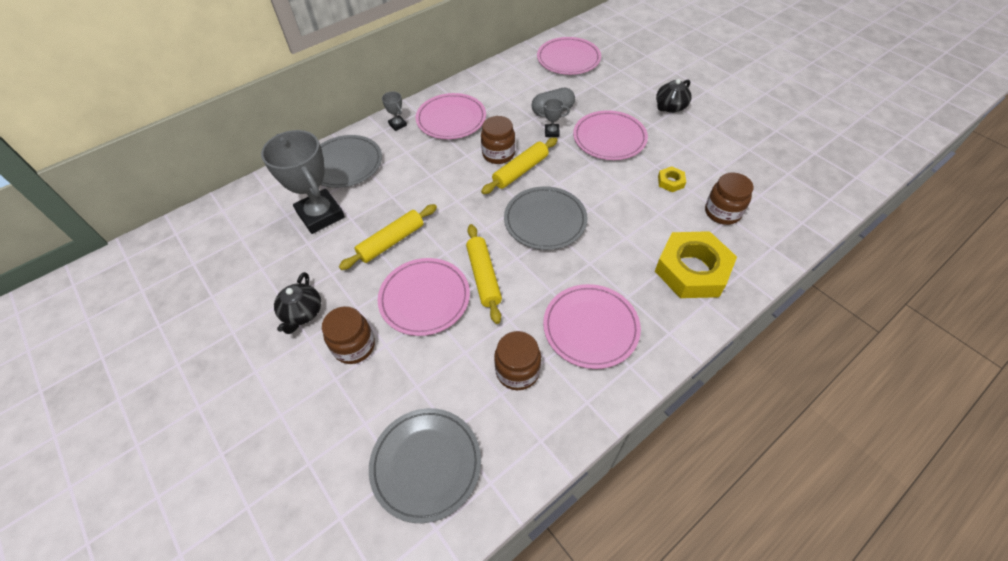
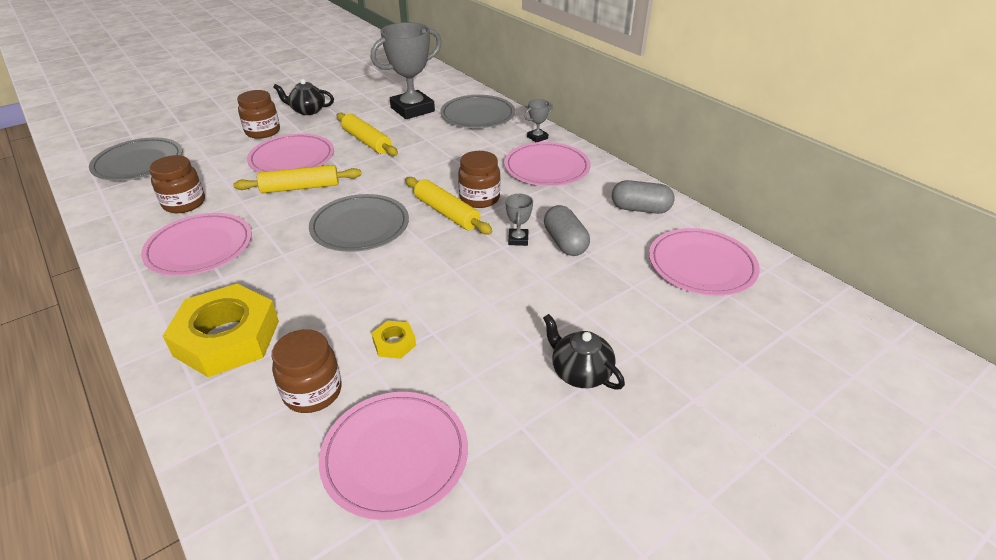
camera: 90 degrees right, 15 degrees down
(509, 77) = (640, 209): none -> grey capsule
(609, 138) = (501, 291): pink plate -> pink plate (395, 456)

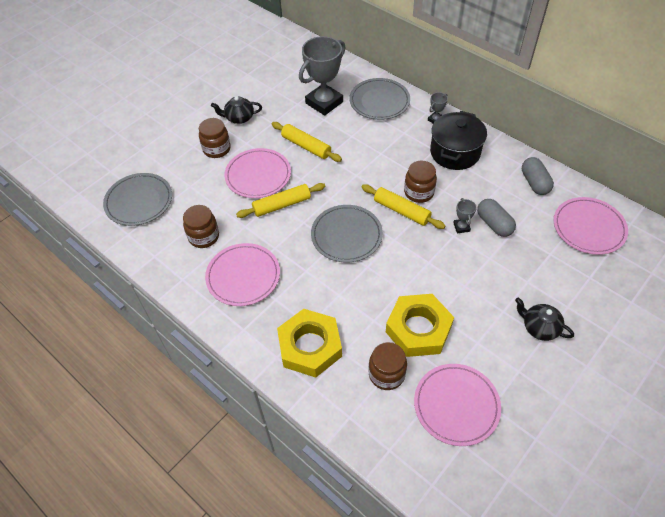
camera: 10 degrees left, 15 degrees up
(394, 343) = (418, 329): yellow nut -> yellow nut, size x2.33
(546, 168) = (455, 152): pink plate -> black pot
(640, 209) = (534, 183): grey capsule -> grey capsule turned 75 degrees clockwise

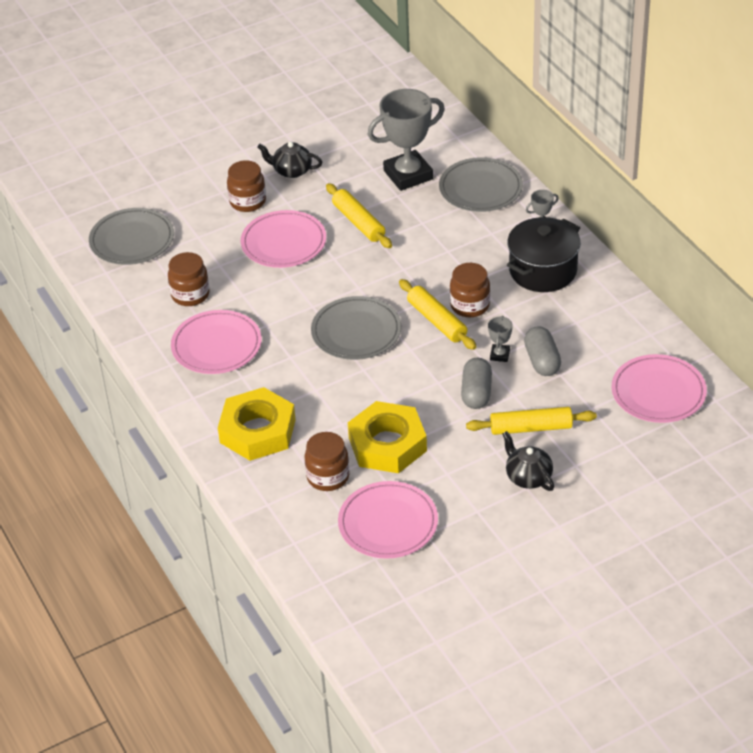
camera: 20 degrees right, 10 degrees down
(282, 205) = (296, 282): yellow rolling pin -> yellow rolling pin (531, 428)
(534, 183) = (623, 328): grey capsule -> grey capsule (476, 393)

